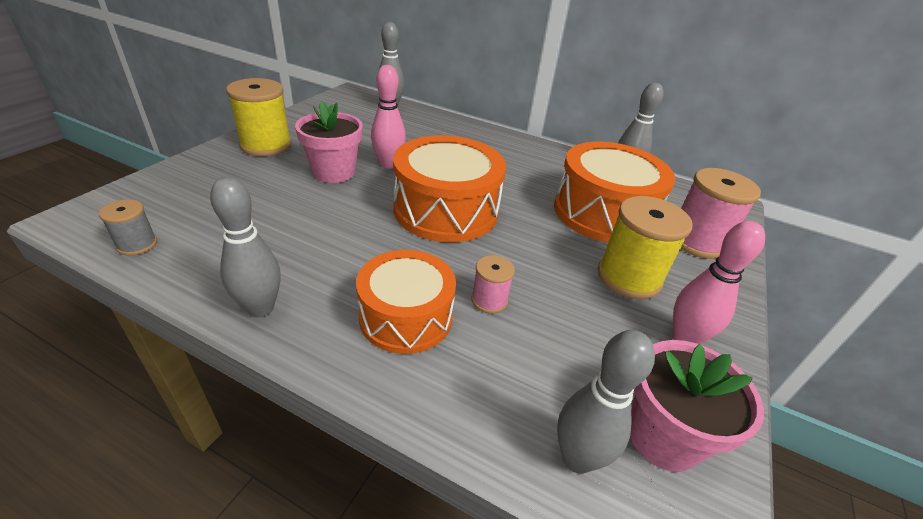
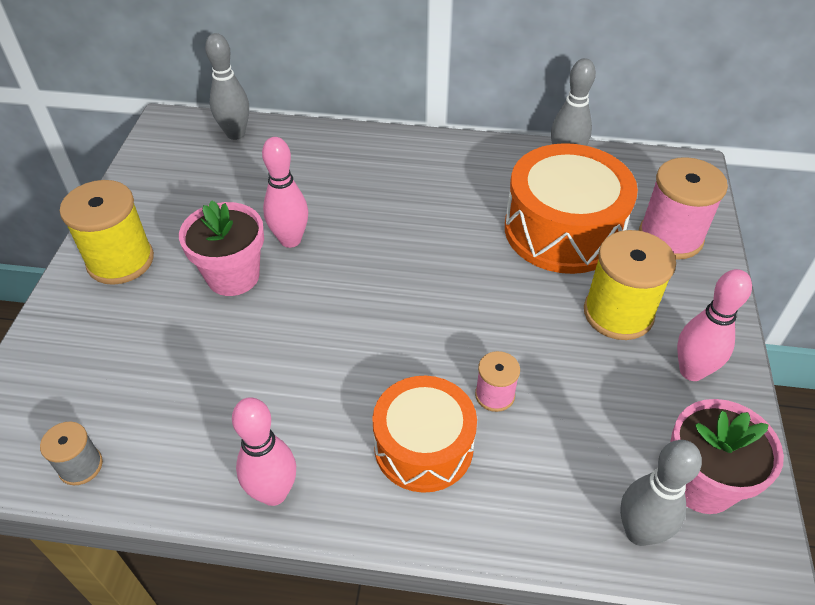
camera: 15 degrees left, 10 degrees up
(260, 308) = (273, 493): grey bowling pin -> pink bowling pin
(446, 210) = (393, 288): orange drum -> none

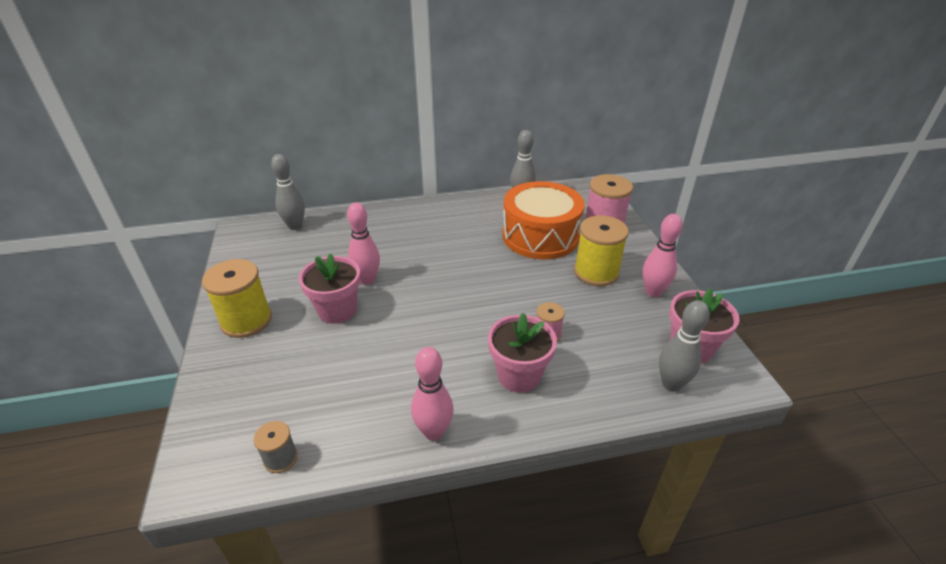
camera: 20 degrees left, 10 degrees down
(423, 446) = (519, 375): orange drum -> pink flower pot

